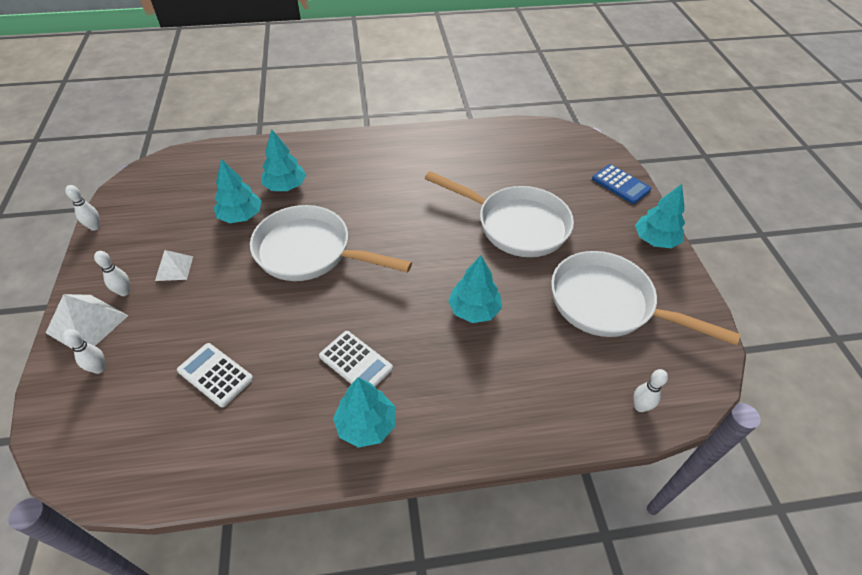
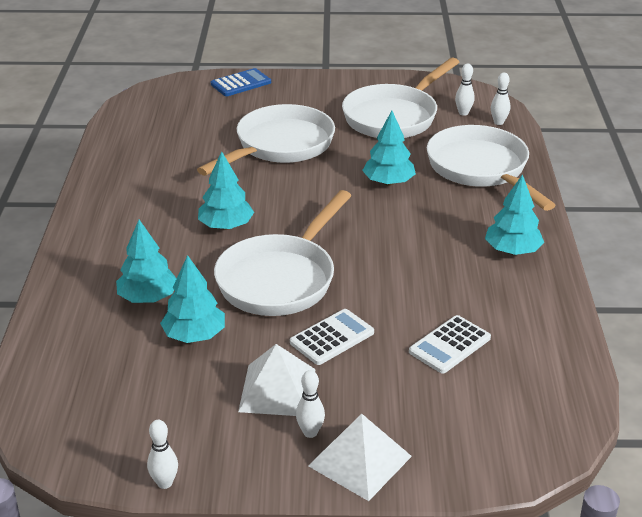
camera: 80 degrees left, 15 degrees down
(99, 368) = (432, 439): white bowling pin -> white bowling pin (463, 113)
(174, 268) = (277, 390): white pyramid -> white pyramid, size x1.63
(356, 362) = (442, 253): white calculator -> white calculator (332, 337)
(523, 391) = (481, 169): none -> white pan
(655, 240) = (323, 82): turquoise tree -> turquoise tree (226, 226)

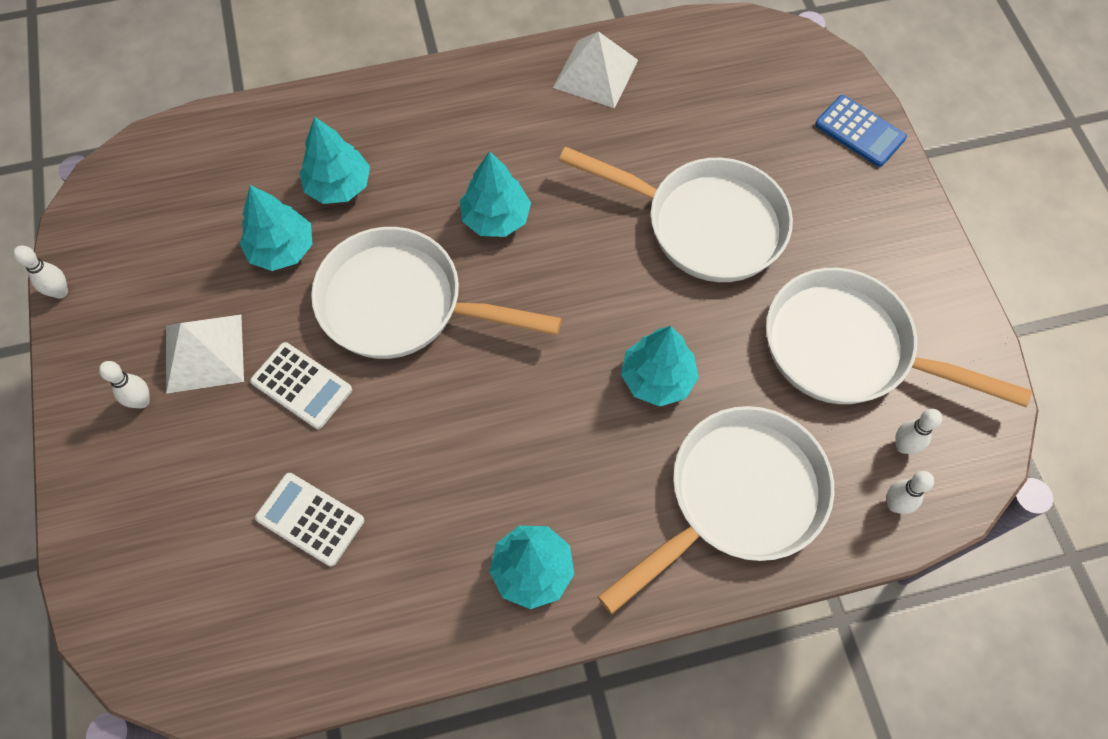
camera: 75 degrees right, 30 degrees up
(360, 460) = (104, 459): white pyramid -> white pyramid (596, 73)

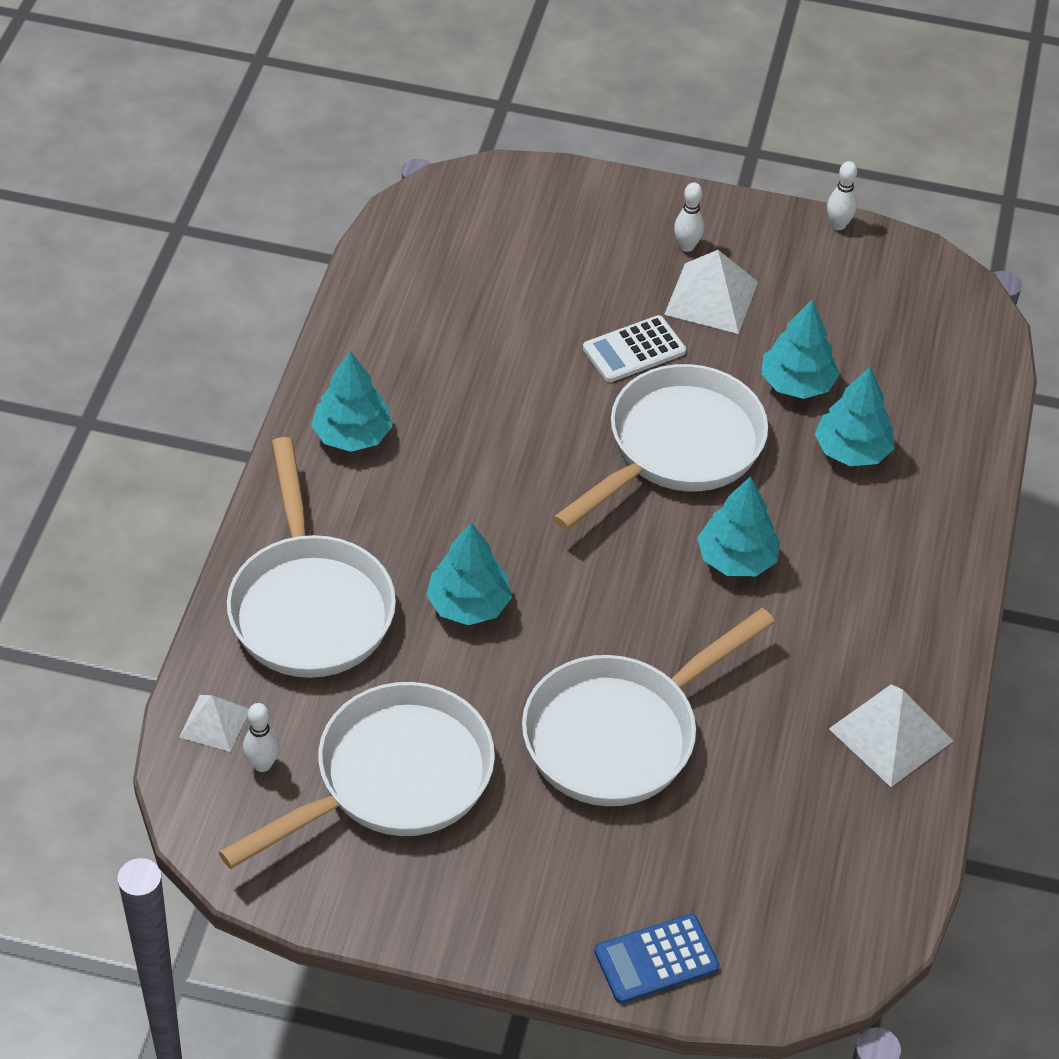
camera: 115 degrees right, 15 degrees down
(310, 519) = (500, 315): white calculator -> none
(895, 504) = (214, 723): white bowling pin -> white pyramid

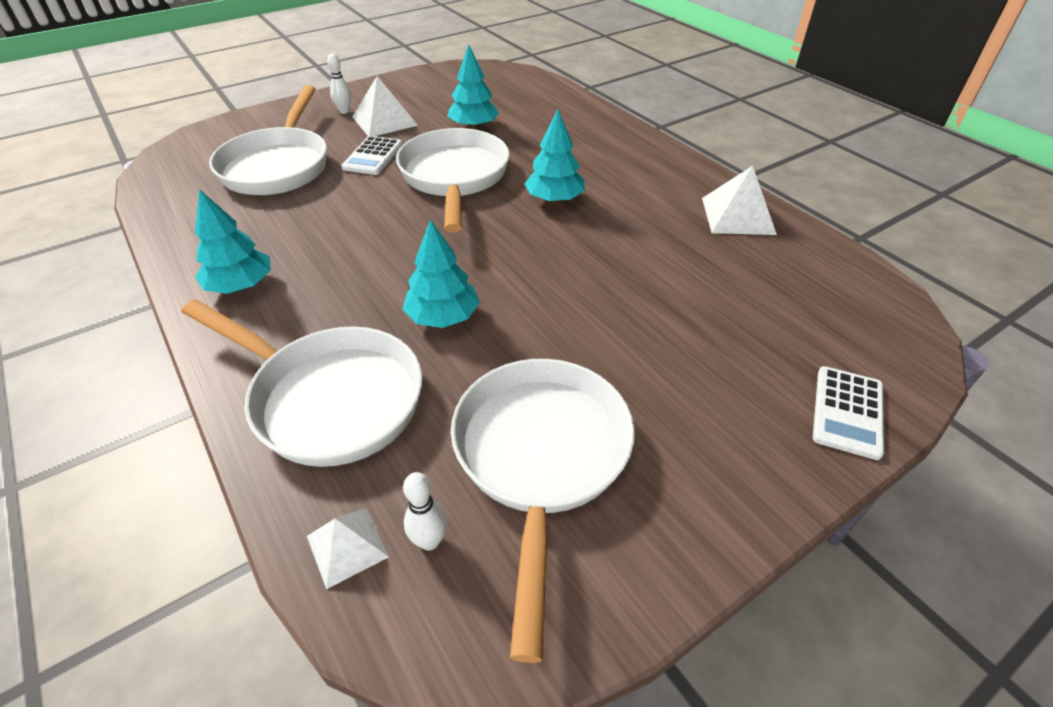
camera: 45 degrees left, 5 degrees down
(620, 734) = (628, 313): white pan -> white pan (278, 165)
(656, 960) = (847, 412): blue calculator -> white calculator
(838, 225) = (407, 74): white bowling pin -> none
(852, 451) = (537, 133): turquoise tree -> none

